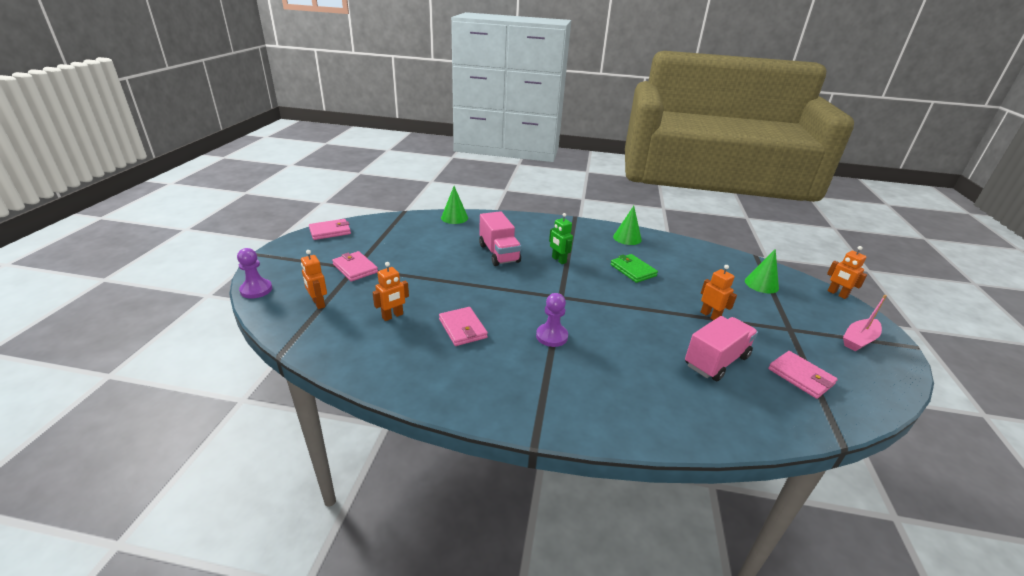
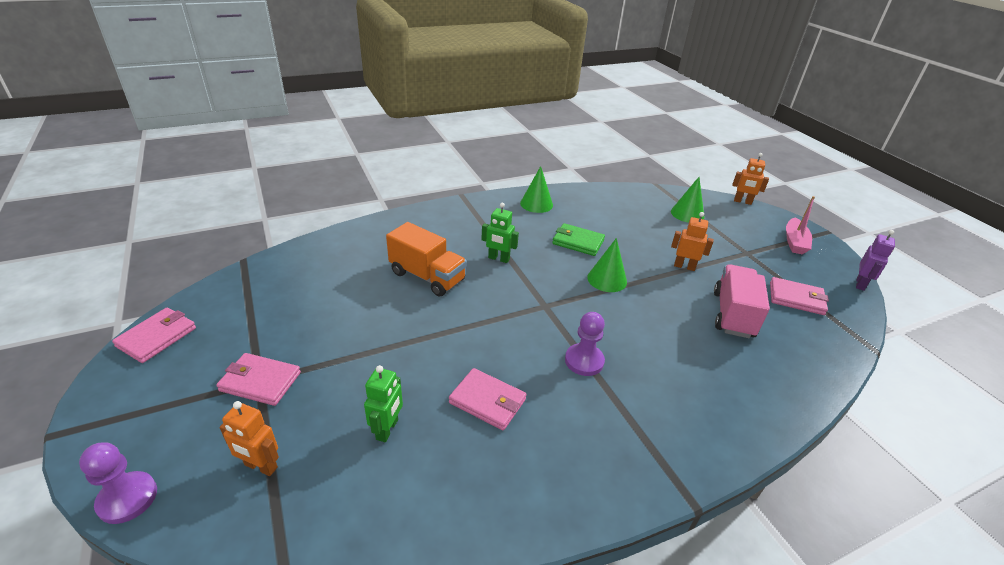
camera: 35 degrees left, 5 degrees up
(393, 316) = (387, 429): orange robot -> green robot
(454, 217) = (323, 245): green cone -> green cone (607, 279)
(499, 253) = (427, 276): pink truck -> orange truck
(898, 396) = (860, 284): none -> purple robot

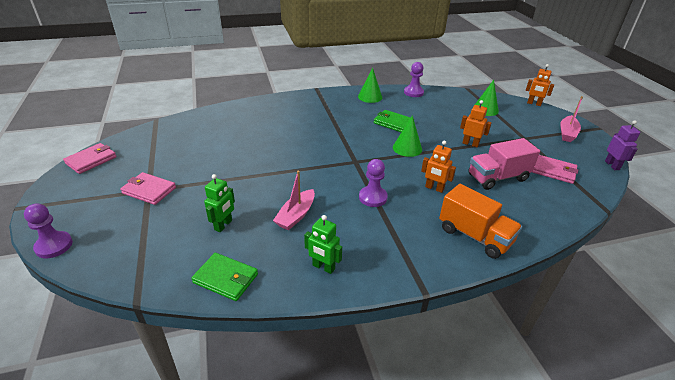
camera: 10 degrees right, 0 degrees up
(260, 466) = (137, 237): orange robot -> orange robot (434, 188)
(414, 522) = (226, 278): none -> green wallet
(427, 276) = (276, 138): orange truck -> orange truck (474, 236)
(487, 401) = (296, 215): pink wallet -> pink boat
(498, 259) = (331, 130): green robot -> green robot (323, 267)
(590, 194) = (413, 92): none -> purple pawn
(733, 314) = (497, 177): pink truck -> pink truck turned 135 degrees counterclockwise
(860, 284) = (612, 165): purple robot -> purple robot turned 45 degrees counterclockwise

